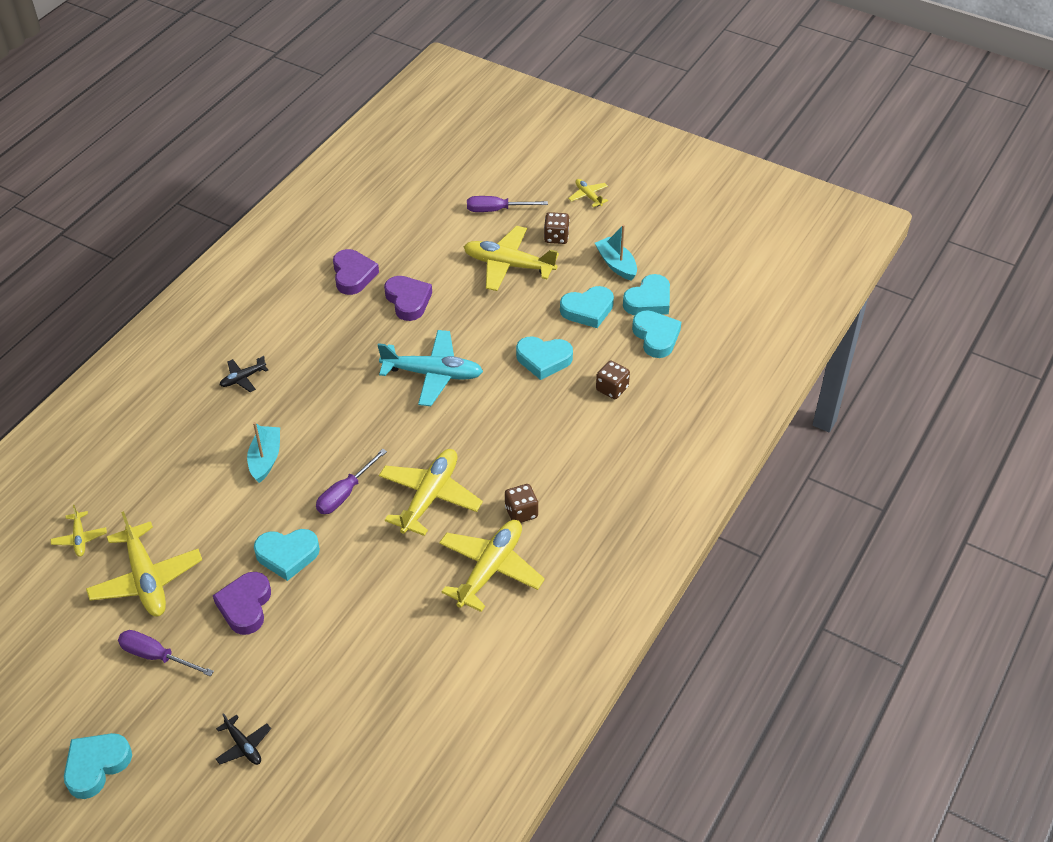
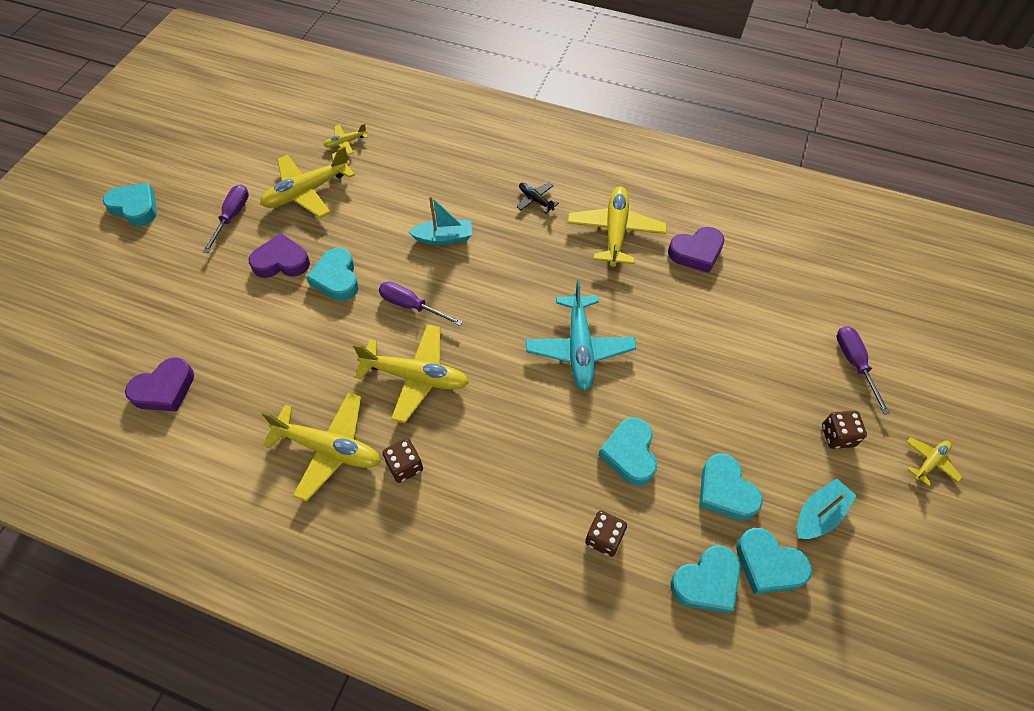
camera: 80 degrees right, 10 degrees up
(244, 746) = (143, 293): black plane -> none
(408, 301) = (677, 306): purple heart -> purple heart (165, 389)
(508, 265) = (767, 391): yellow plane -> yellow plane (615, 231)

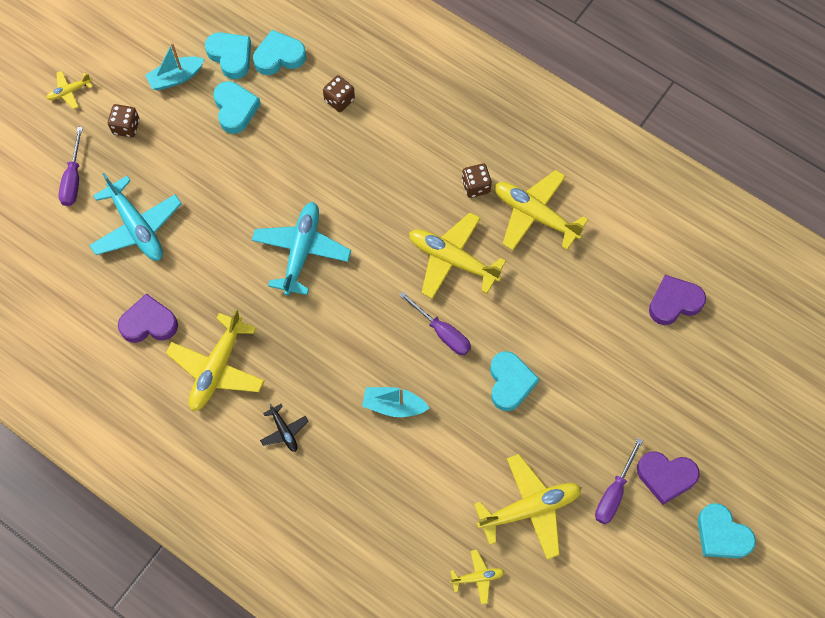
camera: 165 degrees left, 10 degrees up
(281, 261) = (563, 418): purple heart -> purple heart (666, 476)
(630, 454) = (295, 153): turquoise heart -> none
(758, 332) = (137, 227): none -> turquoise plane

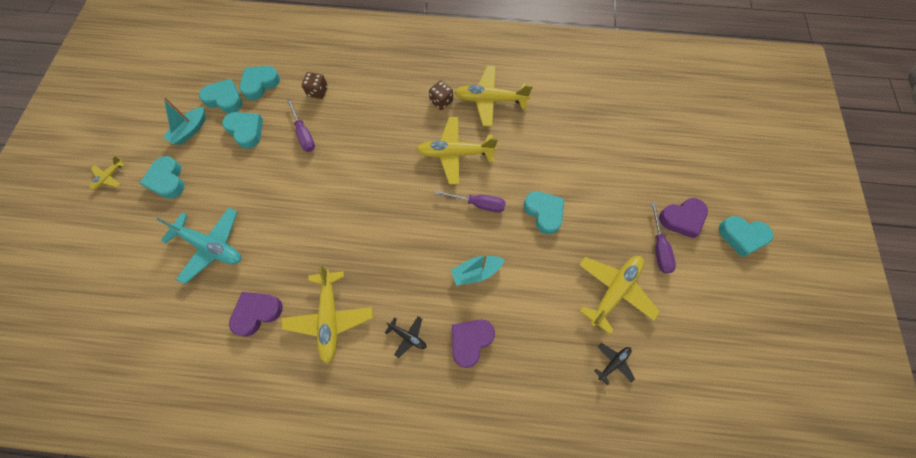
camera: 30 degrees left, 0 degrees up
(73, 179) = (141, 237): purple screwdriver -> purple screwdriver (304, 134)
(126, 127) = (167, 180): brown dice -> turquoise heart
(301, 251) = (347, 200): turquoise plane -> none
(477, 577) = (613, 363): yellow plane -> black plane
(674, 302) = (609, 109): purple heart -> purple heart (470, 341)

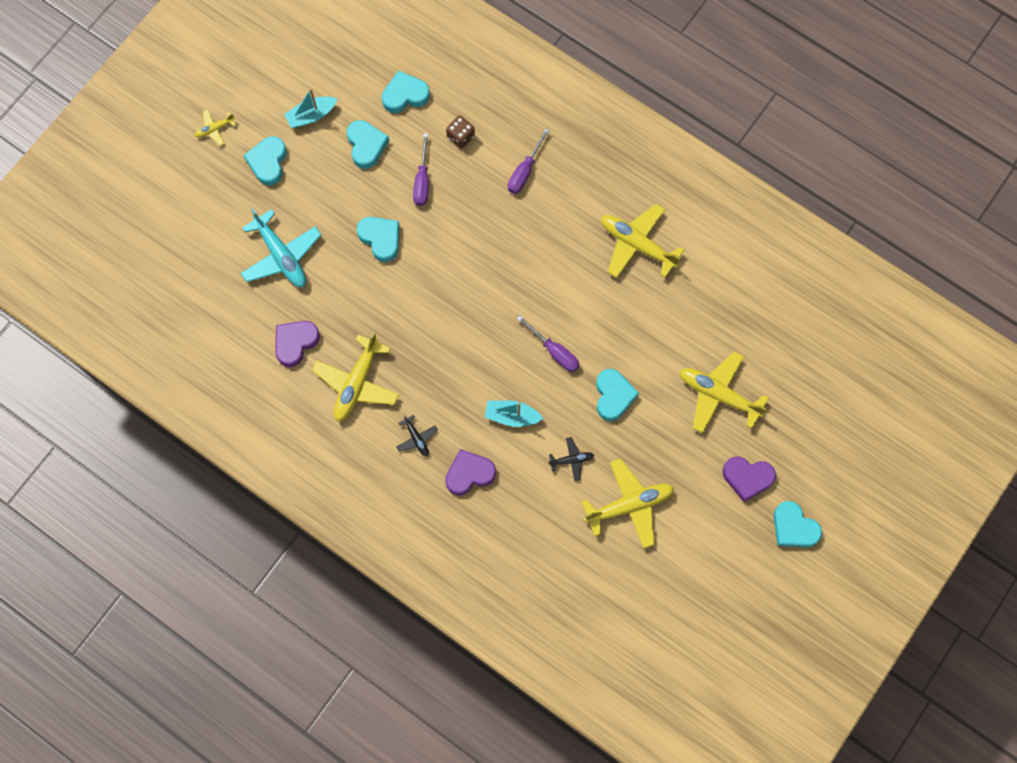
camera: 30 degrees right, 5 degrees up
(224, 99) = (361, 95): turquoise heart -> turquoise heart (380, 239)
(257, 313) = (295, 343): purple heart -> purple heart turned 45 degrees counterclockwise
(441, 101) = (584, 218): brown dice -> none
(455, 154) = (563, 286): yellow plane -> yellow plane (718, 395)
(613, 363) = (584, 563): black plane -> black plane (572, 460)
(659, 248) = (702, 491): purple screwdriver -> purple screwdriver (525, 171)

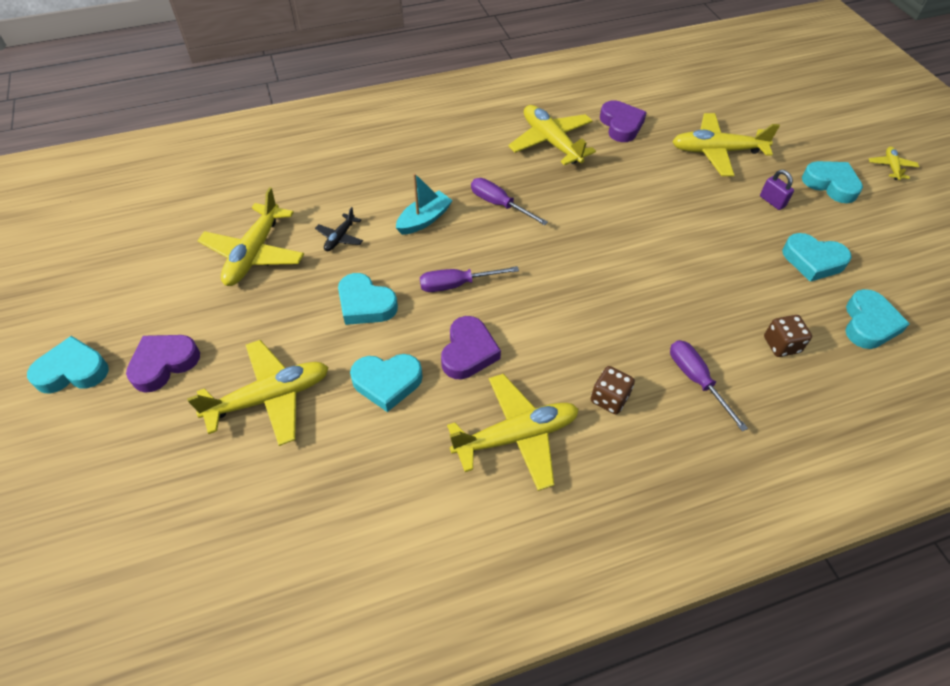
camera: 125 degrees right, 20 degrees down
(281, 256) = (716, 152): turquoise plane -> yellow plane
(311, 115) = (875, 237): turquoise boat -> none
(318, 194) = (772, 201): none -> purple padlock
(380, 239) = (689, 221): turquoise heart -> turquoise heart (387, 382)
(417, 438) = (466, 153): black plane -> none
(422, 181) = (740, 283): purple screwdriver -> purple screwdriver (499, 204)
(469, 474) = (402, 167): purple heart -> purple heart (468, 352)
(574, 210) = (609, 398): none -> brown dice

